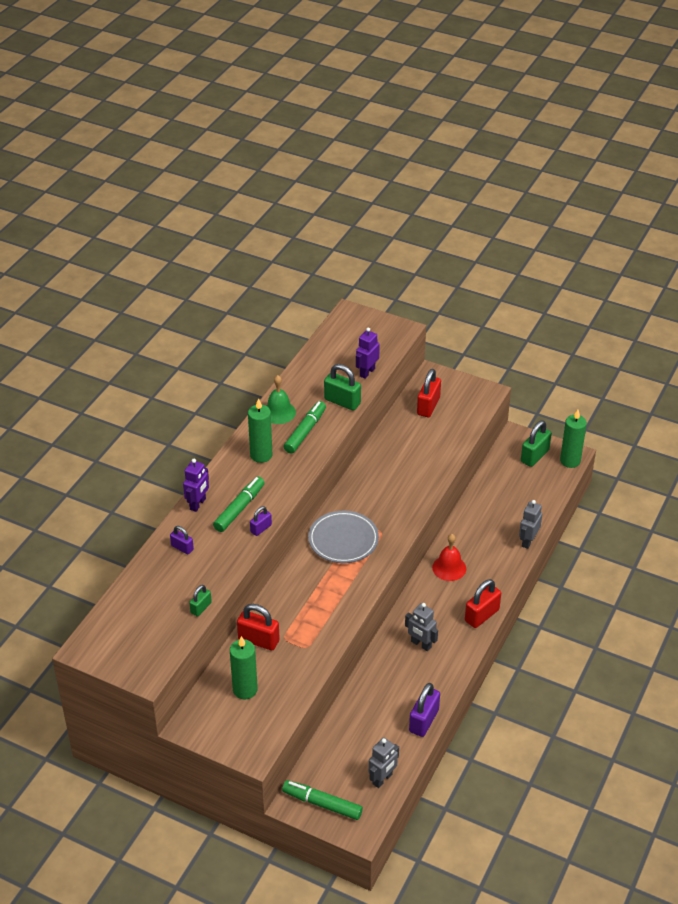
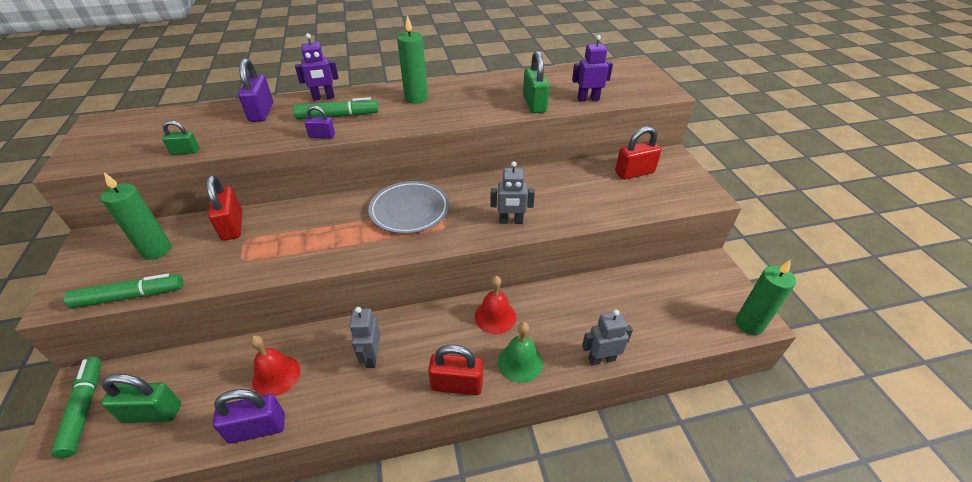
camera: 50 degrees right, 0 degrees up
(182, 548) = (261, 112): purple padlock -> purple padlock, size x1.73
(279, 412) = (477, 85): green bell -> green bell (520, 362)
(305, 431) = (472, 104): green marker -> green marker (130, 296)
(382, 779) = (142, 443): grey robot -> grey robot (511, 221)
(389, 697) = (276, 375): none -> red bell
(534, 456) = (713, 292): green padlock -> green padlock (153, 412)

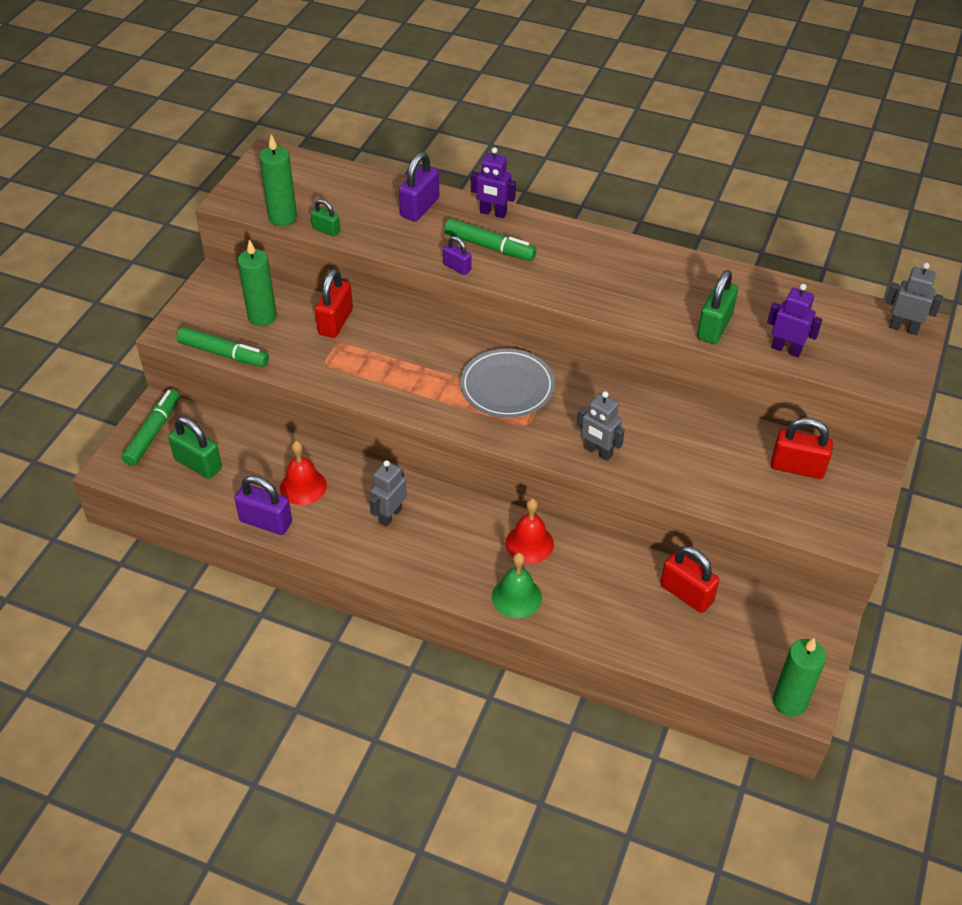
camera: 35 degrees right, 5 degrees up
(416, 98) = (589, 258): green candle -> green candle (282, 217)
(457, 385) = (444, 582): red padlock -> red padlock (686, 594)
(601, 359) = (596, 639): grey robot -> grey robot (903, 328)

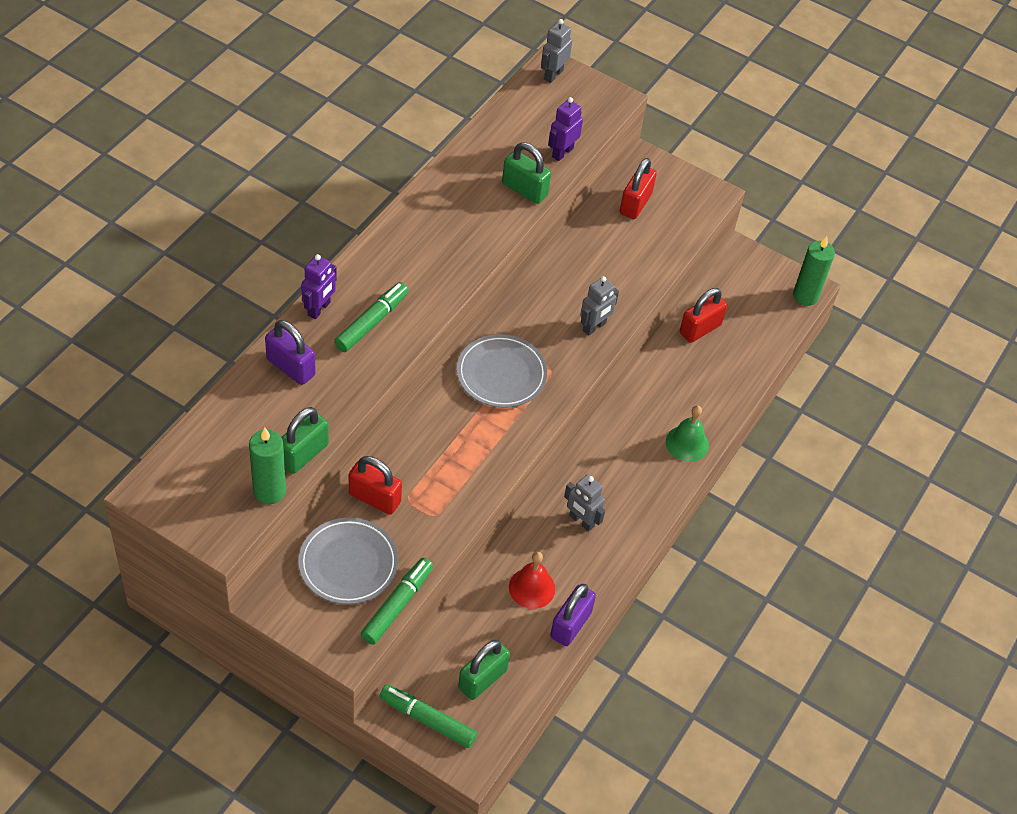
camera: 85 degrees left, 5 degrees up
(262, 317) = (348, 564): green candle -> grey plate
(326, 230) = (303, 454): green padlock -> green padlock, size x1.73
(457, 267) = (395, 354): purple padlock -> none
(529, 543) = (631, 422): red bell -> none

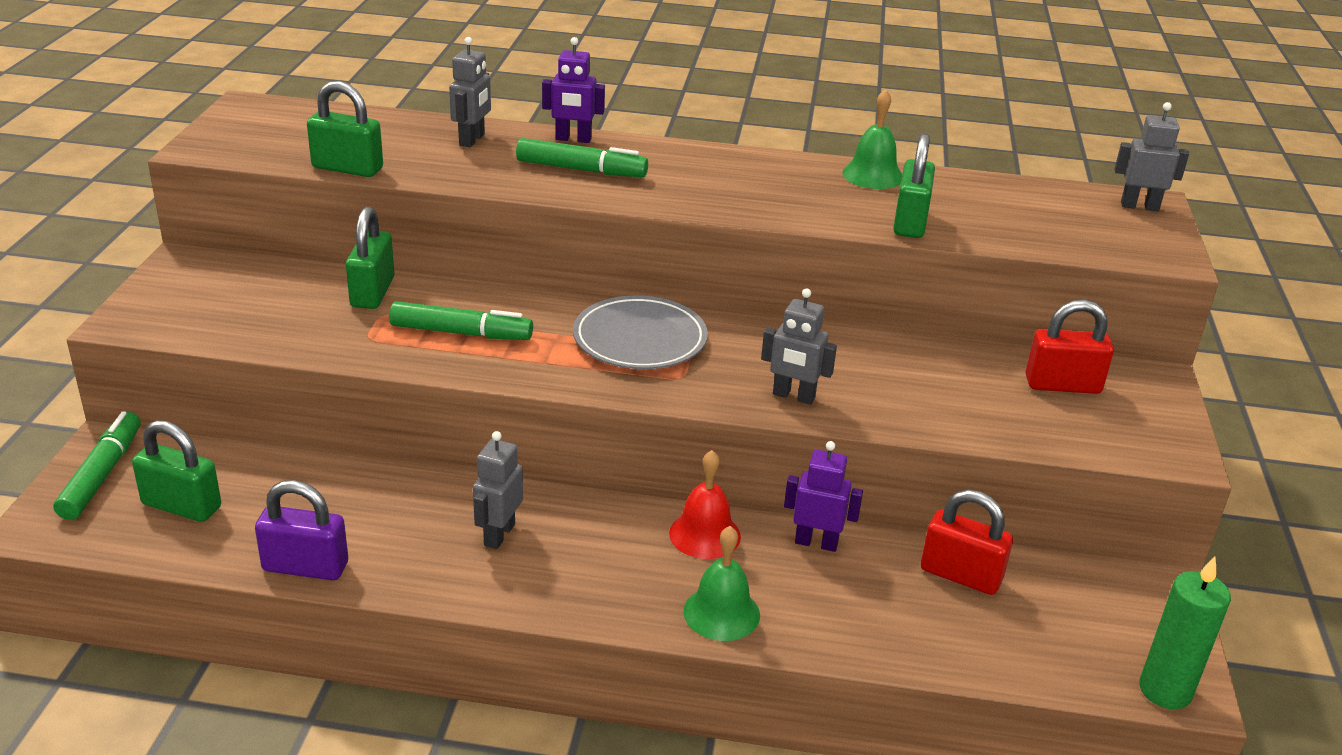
camera: 70 degrees right, 20 degrees down
(269, 491) = (281, 160): green candle -> none
(291, 367) = (472, 140): purple padlock -> grey robot
(348, 564) = (262, 295): grey plate -> none
(374, 498) = (372, 292): red padlock -> green padlock
(397, 605) = (210, 340): green marker -> green marker (461, 333)
(453, 175) = (873, 175): none -> green bell
(532, 588) = (355, 514): red bell -> red bell (705, 534)
(562, 152) = (1012, 236): purple robot -> purple robot (816, 543)

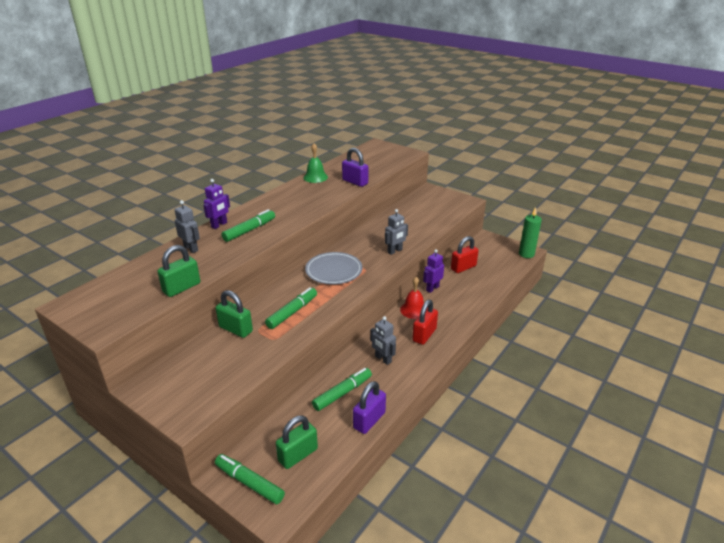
camera: 60 degrees left, 0 degrees up
(365, 510) = (342, 393): none -> green marker
(721, 613) = (455, 319): green bell -> none
(910, 223) = (355, 182): green padlock -> purple padlock
(1062, 385) = (423, 204): red padlock -> red padlock (424, 335)
(1139, 206) = (377, 146): grey robot -> none

